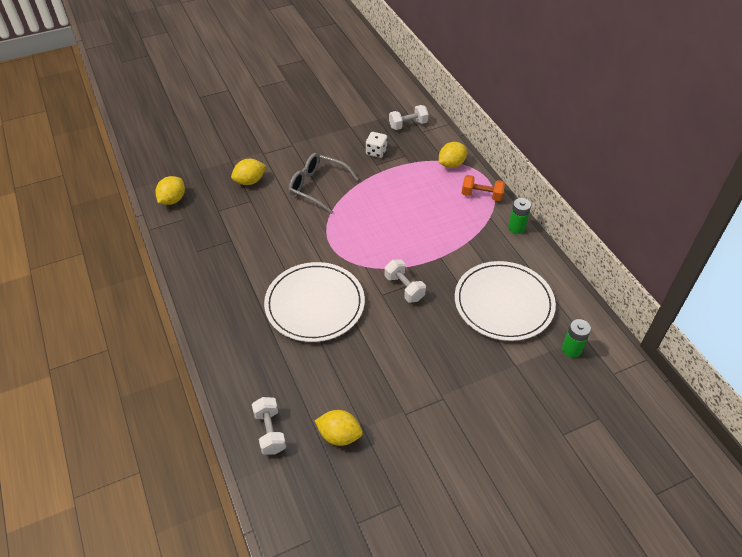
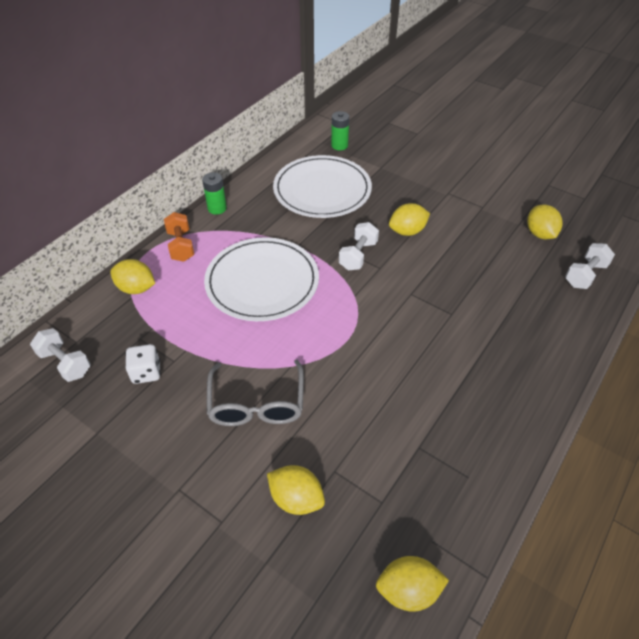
camera: 120 degrees left, 0 degrees up
(315, 304) = (436, 311): white plate -> white plate (262, 282)
(410, 335) = (407, 231): none -> yellow lemon

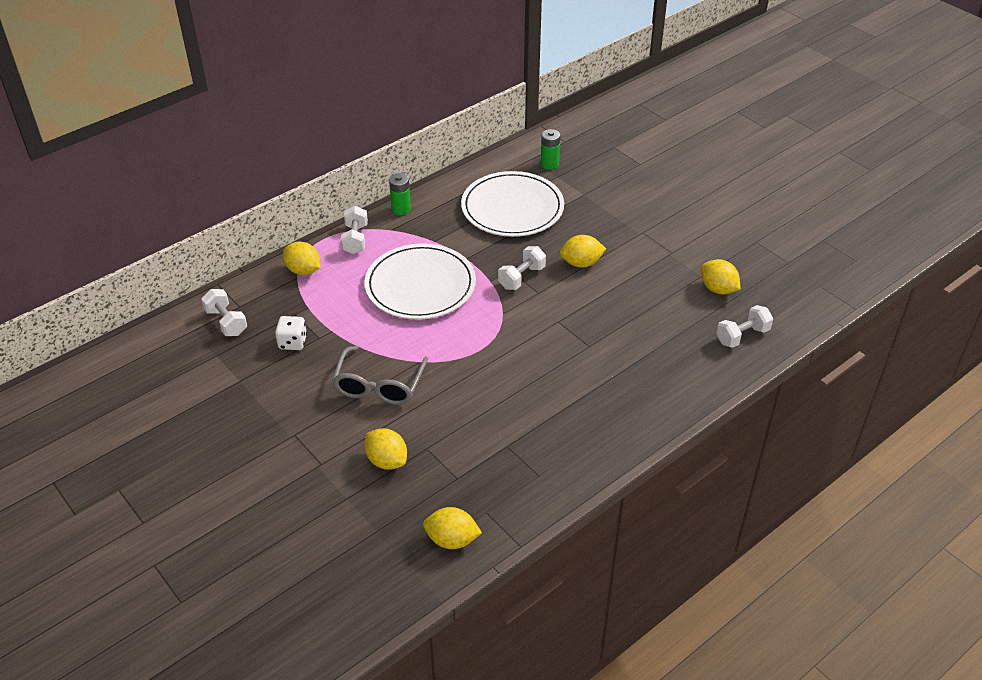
camera: 15 degrees right, 5 degrees down
(181, 246) = (355, 239): orange dumbbell -> white dumbbell
(540, 234) = (718, 289): yellow lemon -> yellow lemon turned 45 degrees counterclockwise

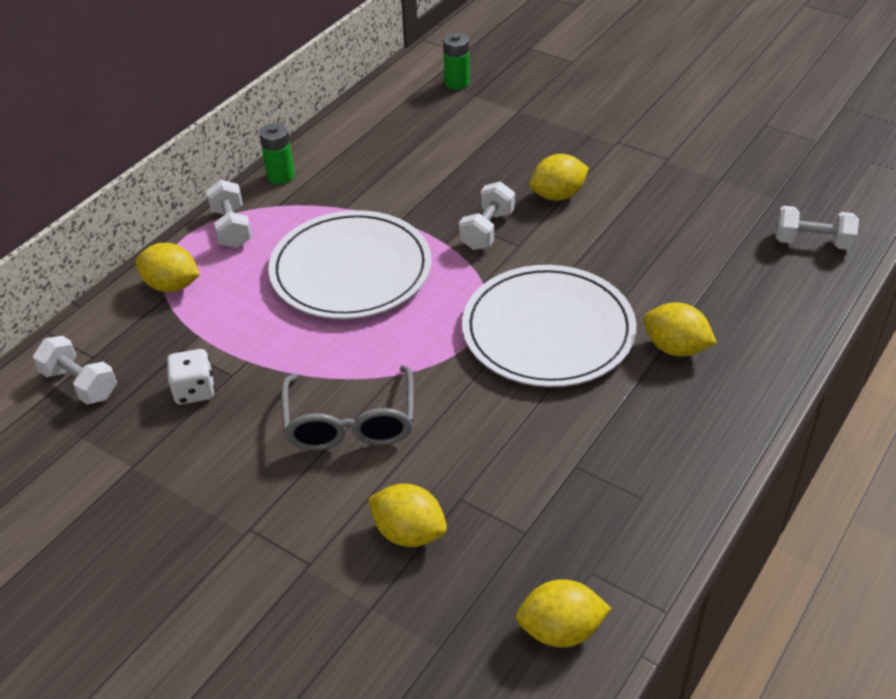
camera: 15 degrees left, 0 degrees up
(512, 208) = (433, 145): white plate -> white plate (548, 330)
(718, 289) = (749, 191): yellow lemon -> yellow lemon (675, 348)
(742, 336) = (812, 242): white dumbbell -> white dumbbell turned 60 degrees clockwise

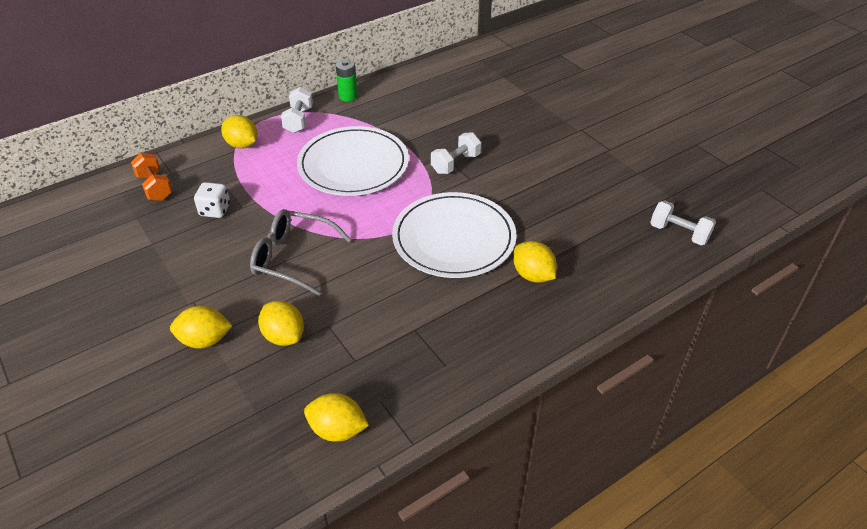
camera: 20 degrees right, 0 degrees up
(80, 384) = (155, 187): white dumbbell -> orange dumbbell
(350, 423) = (292, 258): grey glasses -> grey glasses turned 90 degrees clockwise
(457, 83) = (496, 66): green battery -> none
(558, 195) = (517, 154): yellow lemon -> yellow lemon (205, 340)

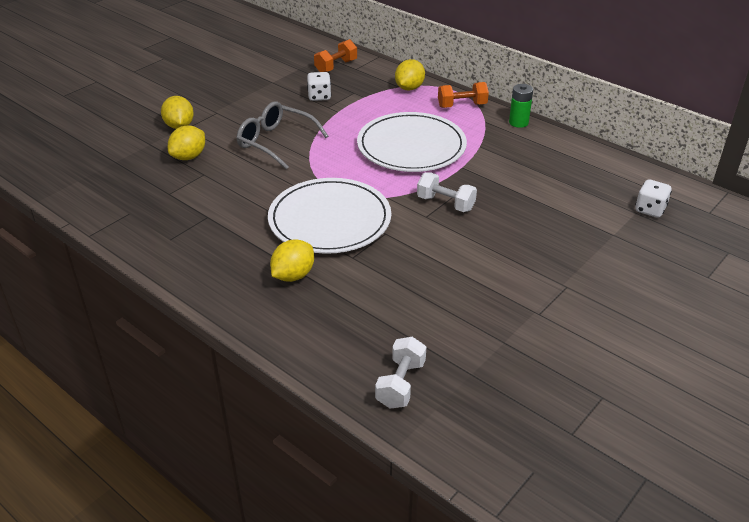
camera: 75 degrees right, 5 degrees down
(292, 258) = (275, 142): grey glasses -> grey glasses turned 60 degrees counterclockwise
(298, 120) = (462, 105): white dumbbell -> orange dumbbell
(337, 430) = (100, 198): yellow lemon -> none
(501, 69) = (650, 209): none -> white dice

